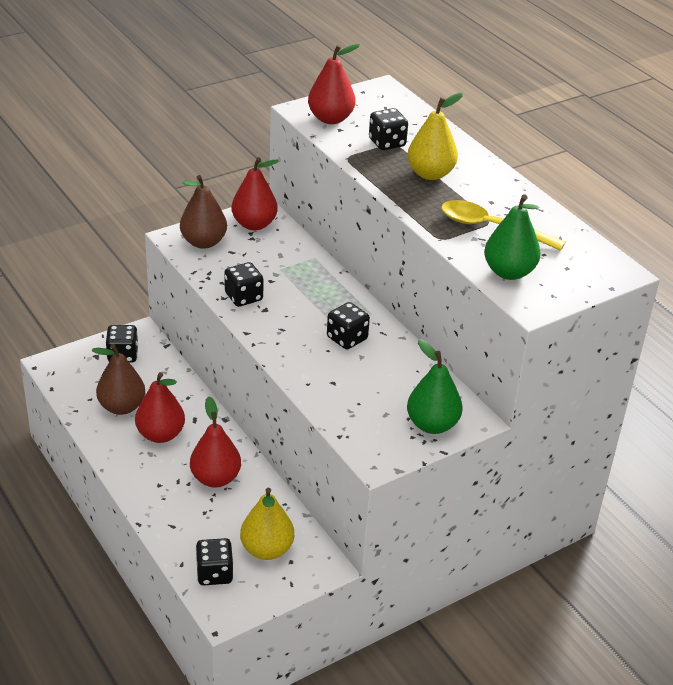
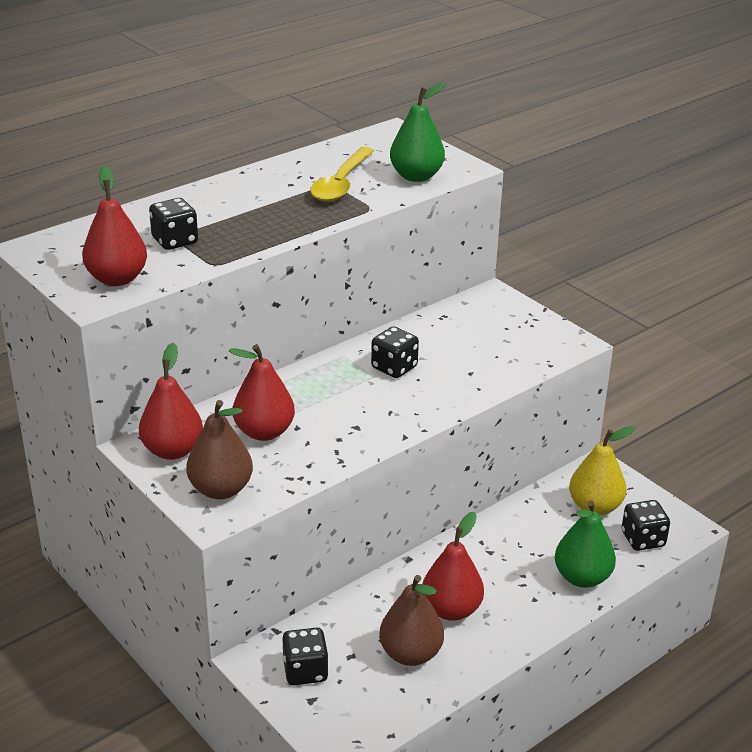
camera: 95 degrees left, 5 degrees down
(215, 478) = (508, 554): red pear -> red pear (264, 432)
(243, 297) = (336, 444): black dice -> none
(430, 174) = (241, 215): yellow pear -> none
(432, 424) = (510, 315): green pear -> green pear (582, 577)

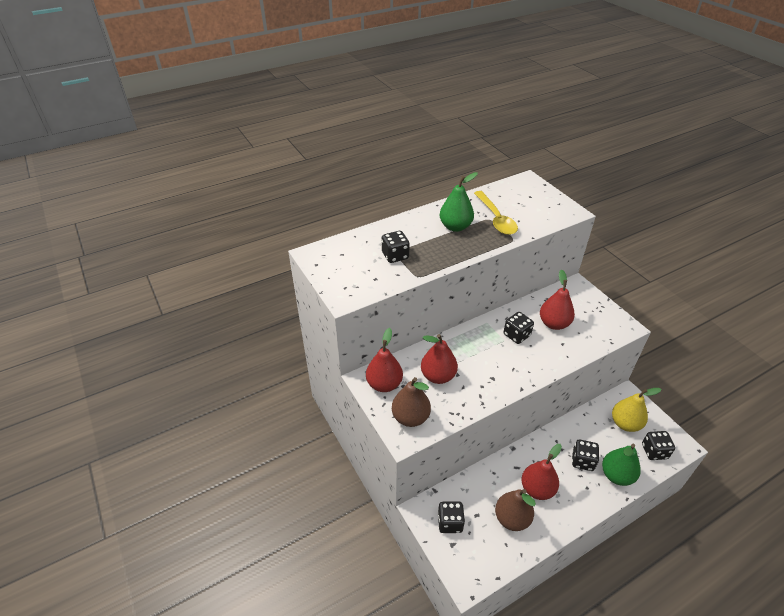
camera: 10 degrees right, 10 degrees up
(117, 279) = (359, 283): red pear -> red pear (554, 323)
(341, 183) = (496, 219): yellow spoon -> yellow spoon turned 45 degrees counterclockwise
(416, 176) = (542, 216): green pear -> green pear (455, 227)
(525, 564) = (582, 461): none -> black dice

